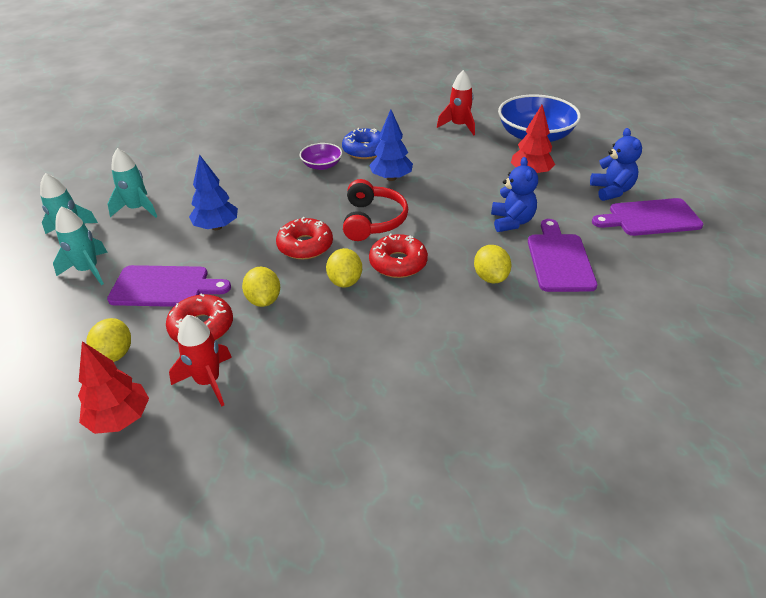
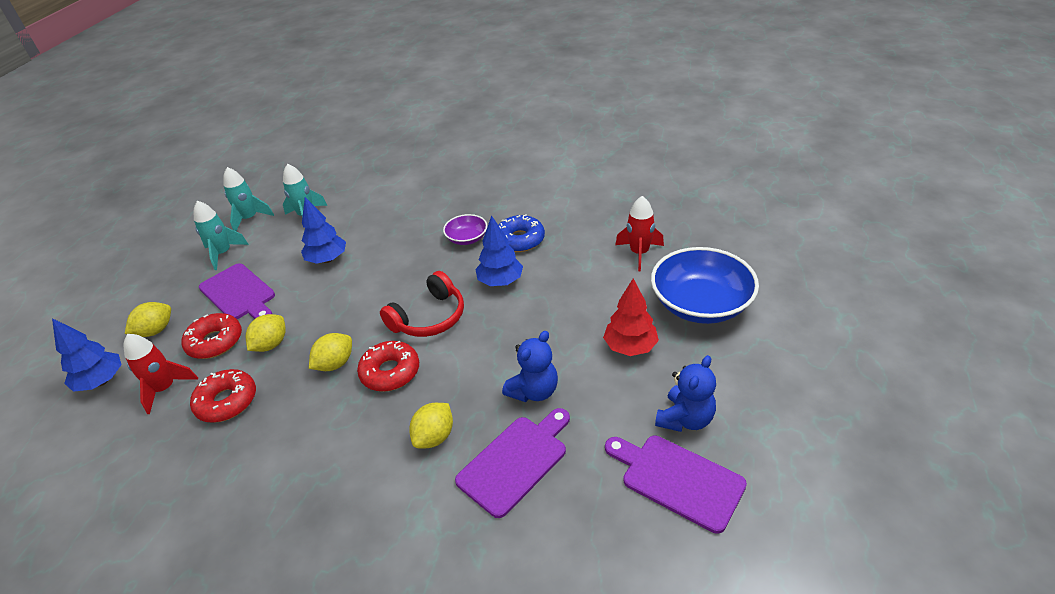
camera: 45 degrees right, 0 degrees up
(120, 418) = (101, 381): red tree -> blue tree
(305, 246) = (355, 312): red donut -> red donut (227, 401)

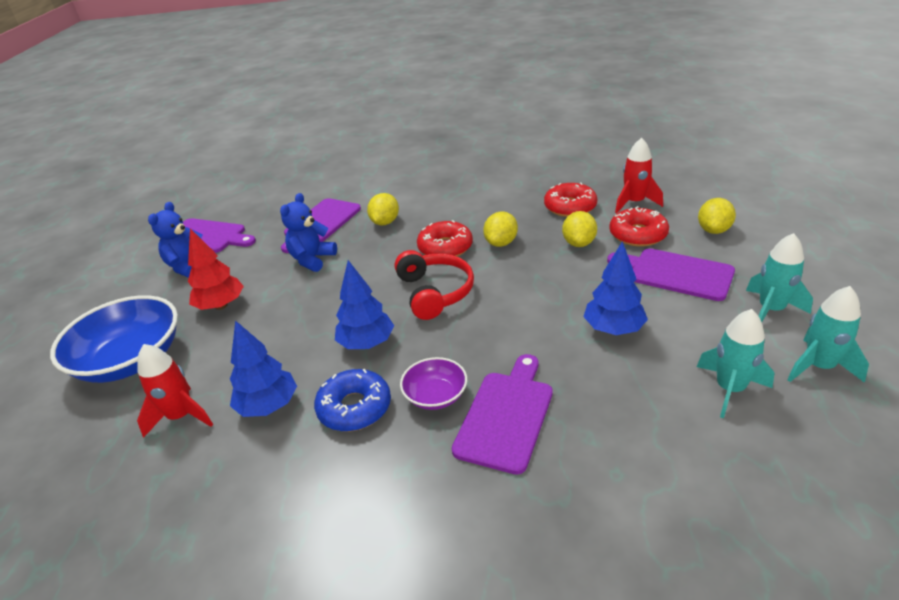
camera: 165 degrees right, 5 degrees down
(101, 381) = (699, 196): blue tree -> blue tree (268, 406)
(429, 317) = (434, 292): red headphones -> red headphones turned 135 degrees clockwise
(432, 222) = (506, 416): none -> purple cutting board

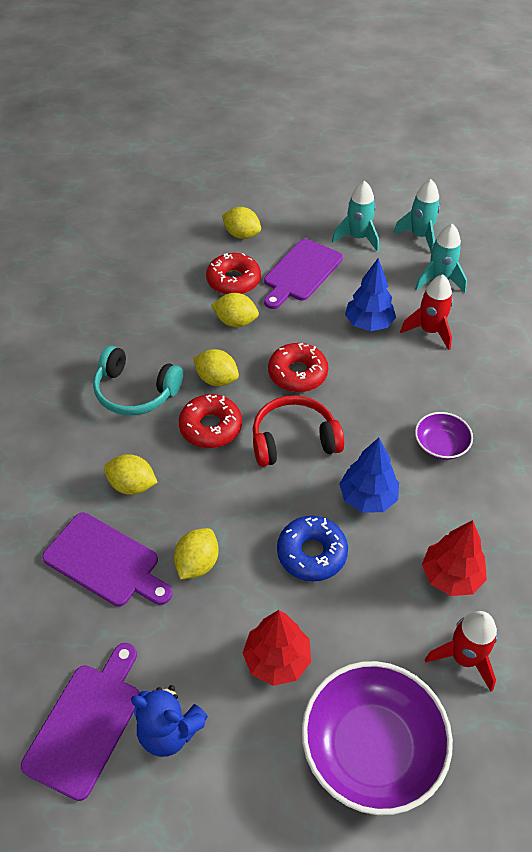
camera: 90 degrees left, 15 degrees up
(131, 360) = (371, 748): blue bowl -> purple bowl
(268, 406) = (451, 576): blue tree -> red tree
(312, 259) = (197, 563): blue teddy bear -> yellow lemon
(354, 408) = (454, 504): blue donut -> blue donut (311, 553)
(479, 208) = (135, 391): none -> turquoise headphones
(506, 416) = (463, 402): purple cutting board -> none
(570, 207) = (163, 316): red donut -> red donut (297, 373)
(634, 203) = (174, 270): red rocket -> red rocket (430, 331)

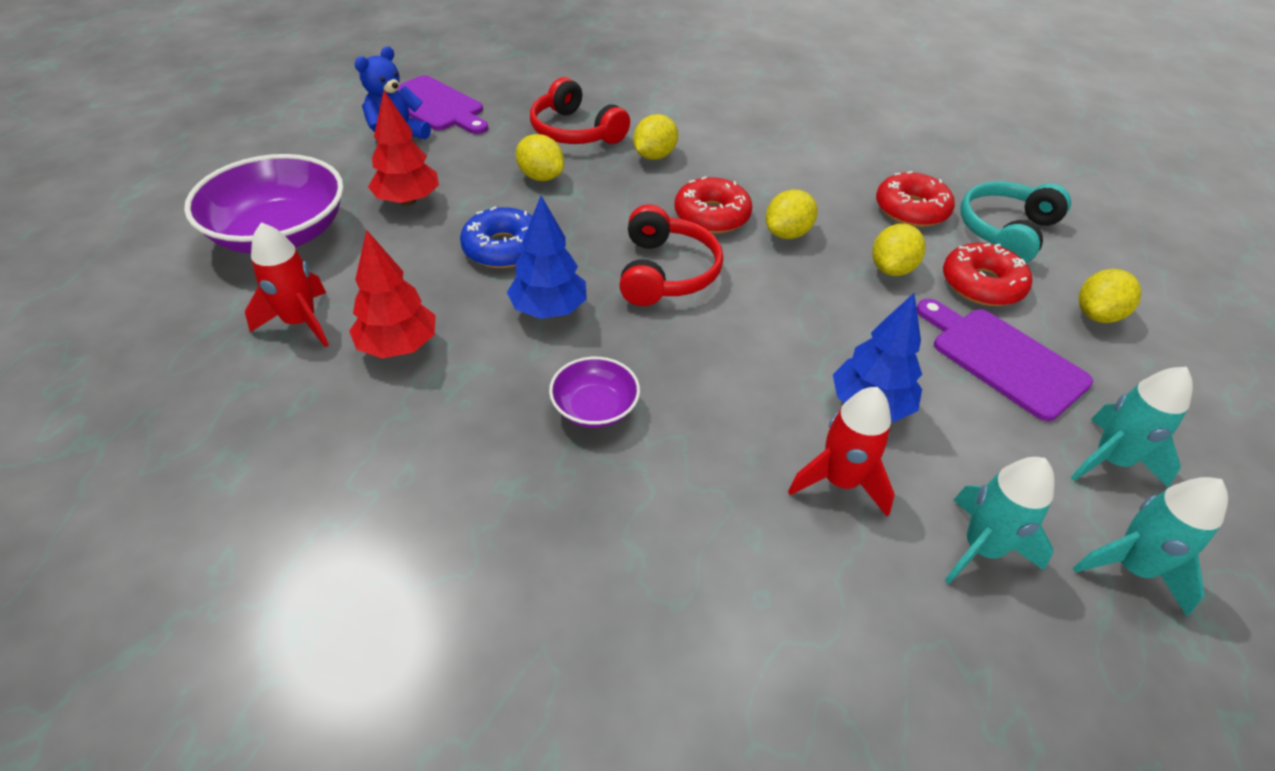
camera: 105 degrees right, 5 degrees down
(105, 561) = (575, 131): purple cutting board -> red headphones
(135, 391) = (784, 176): turquoise headphones -> turquoise headphones (1006, 232)
(297, 373) = (778, 302): red donut -> red donut (911, 209)

